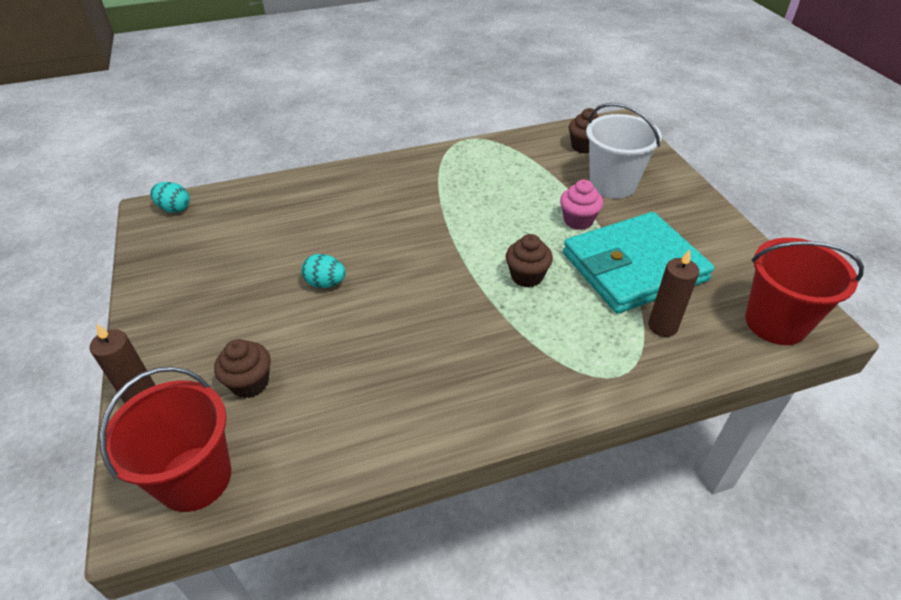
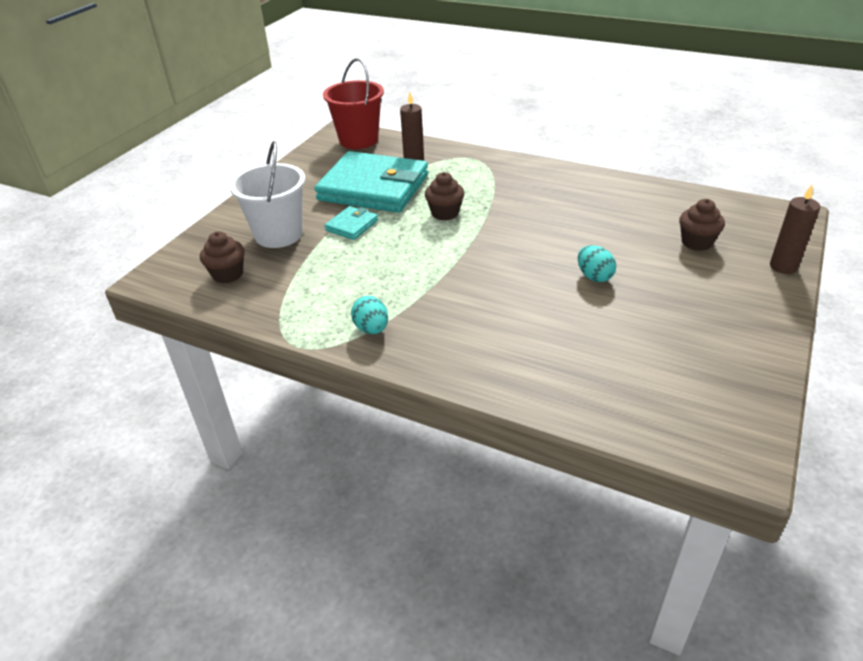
camera: 135 degrees left, 5 degrees down
(174, 209) = (710, 442): turquoise egg -> turquoise egg (371, 329)
(195, 478) = (753, 216): red bucket -> none
(578, 221) = (352, 225): pink cupcake -> turquoise wallet

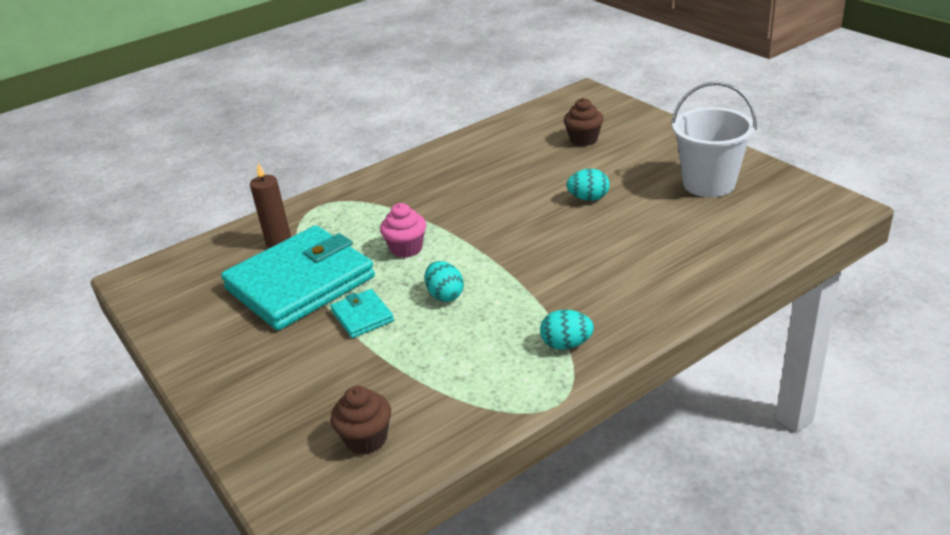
camera: 60 degrees left, 5 degrees down
(278, 234) = (321, 378): white bucket -> white bucket (708, 183)
(358, 140) = (176, 269): red bucket -> none
(398, 251) = (445, 295): none -> turquoise egg
(445, 213) = (406, 248): brown cupcake -> pink cupcake
(783, 266) = (645, 118): brown candle -> none

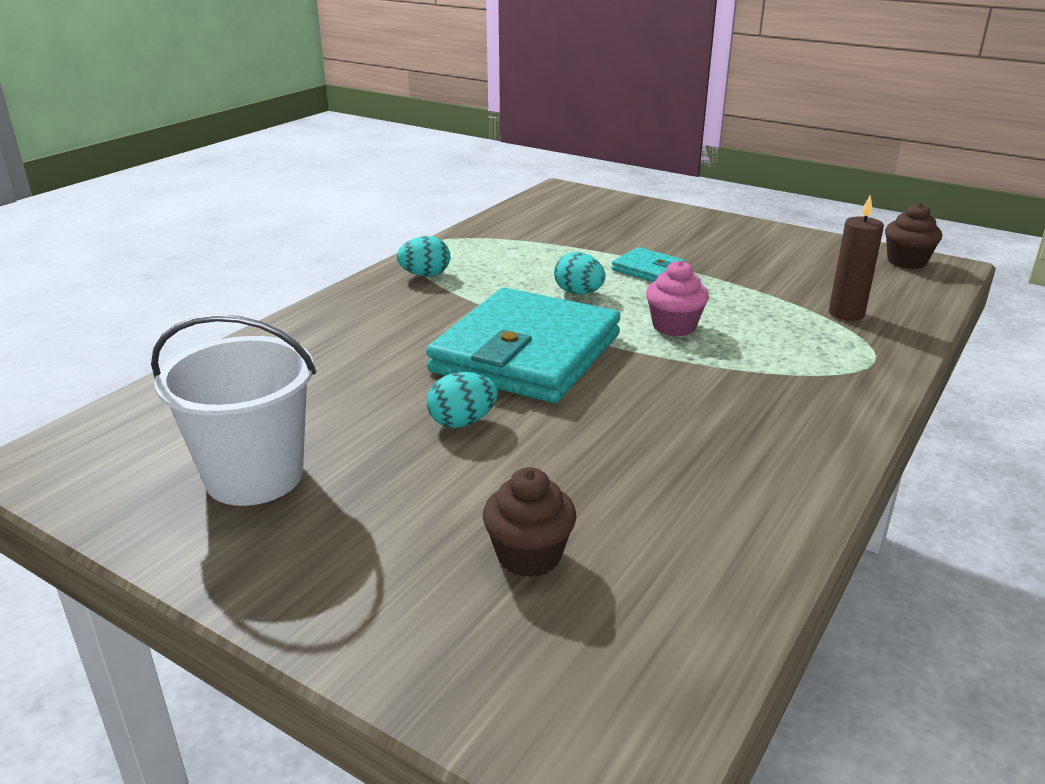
camera: 155 degrees right, 5 degrees down
(300, 283) = (753, 284): turquoise wallet -> turquoise wallet (526, 353)
(366, 439) = (557, 215): brown cupcake -> brown cupcake (906, 262)

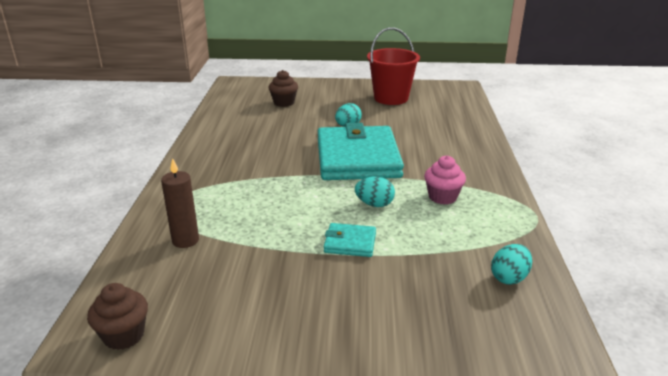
camera: 150 degrees right, 0 degrees up
(254, 476) = (391, 98): white bucket -> red bucket
(425, 275) = (483, 190): turquoise egg -> turquoise egg (509, 278)
(674, 326) = (295, 195): pink cupcake -> pink cupcake (442, 197)

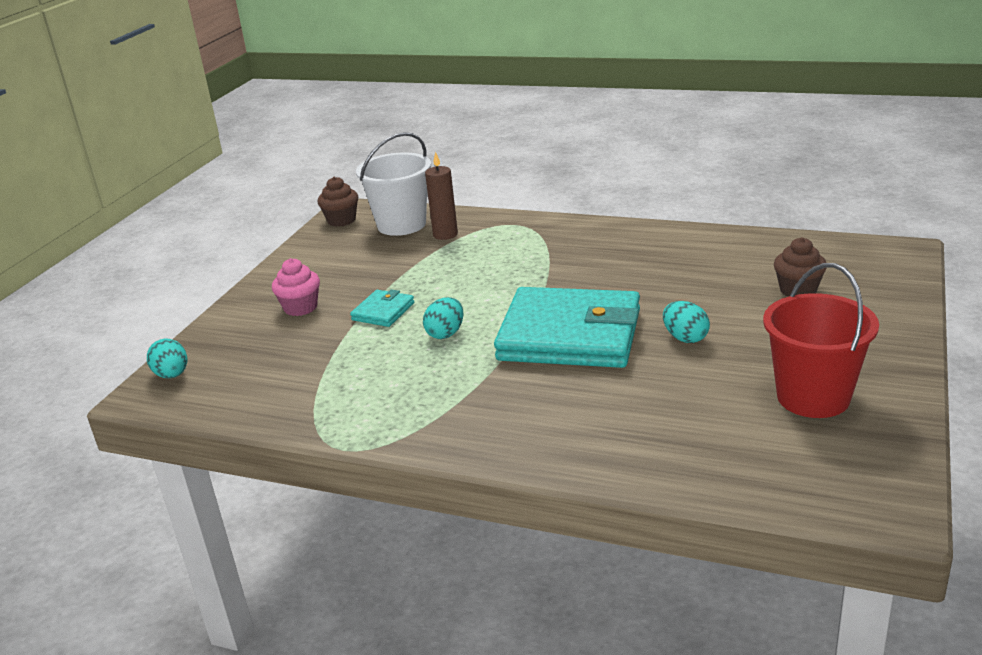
camera: 110 degrees right, 0 degrees up
(152, 277) = (401, 225): none -> white bucket
(442, 197) = (432, 384): pink cupcake -> pink cupcake (300, 308)
(509, 278) = (257, 393): turquoise egg -> turquoise egg (172, 375)

